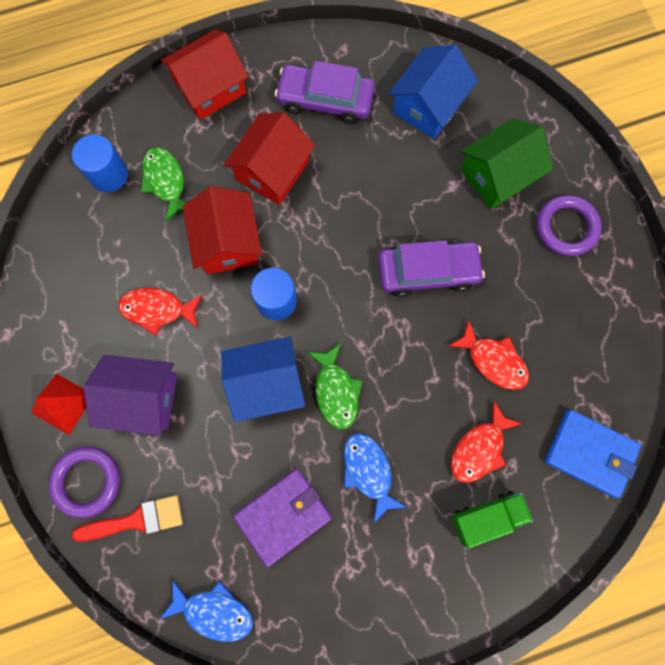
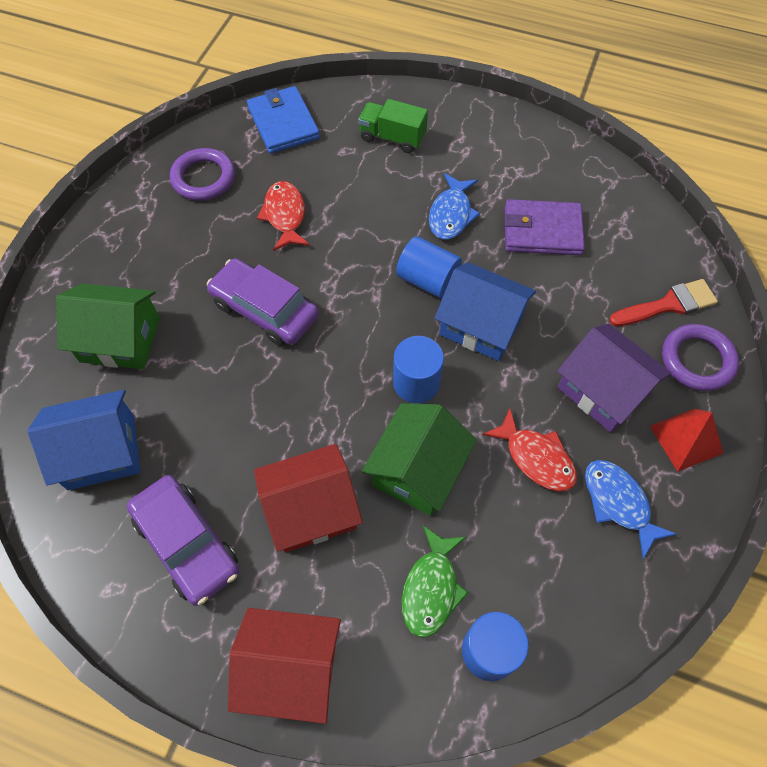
camera: 140 degrees left, 15 degrees down
(136, 520) = (668, 305): red brush -> red brush turned 135 degrees clockwise
(214, 611) = (641, 211): blue fish -> blue fish (618, 503)
(227, 242) = (417, 470): red house -> green house
(336, 391) = (427, 280): green fish -> blue cylinder
(479, 448) = (355, 174): red fish -> none
(566, 227) = (120, 259): purple ring -> purple ring (203, 178)

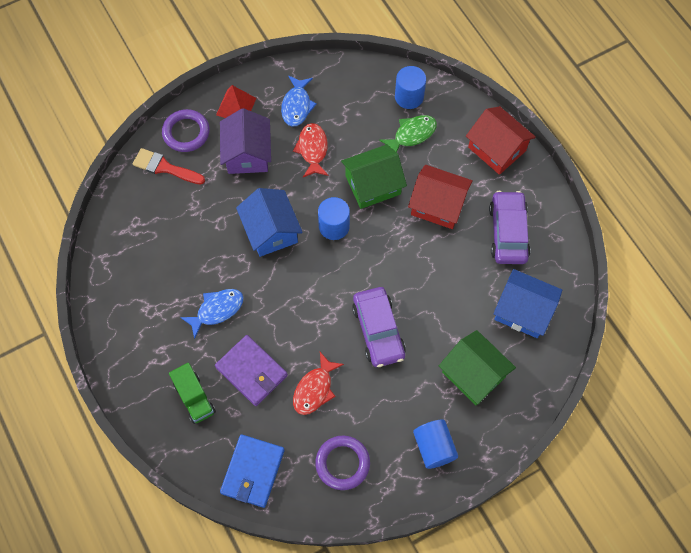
camera: 140 degrees left, 5 degrees up
(427, 280) = (272, 278): blue cylinder -> blue cylinder (434, 447)
(542, 231) = (178, 258): purple wallet -> purple wallet (251, 371)

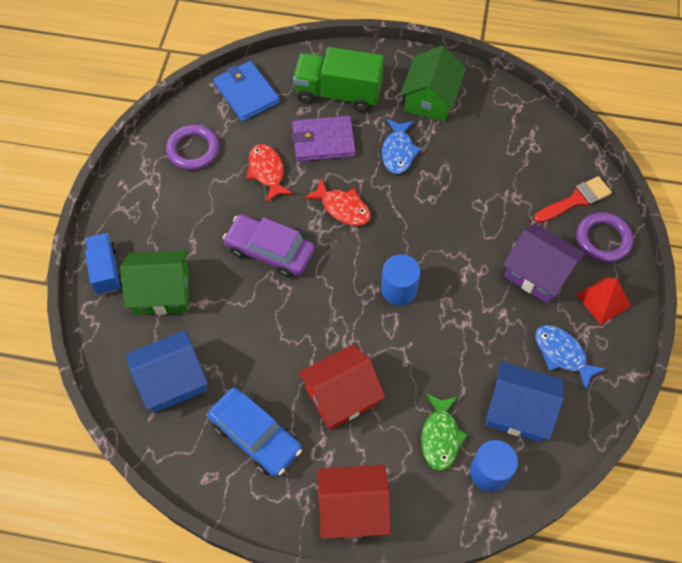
camera: 130 degrees right, 5 degrees down
(194, 398) = (338, 93): green truck -> green truck, size x1.61
(271, 231) = (438, 237): blue house -> blue house (518, 410)
(312, 149) = (497, 331): red fish -> red fish (342, 208)
(373, 185) = (413, 354): green house -> green house (430, 99)
(434, 447) = (139, 217): blue cylinder -> none
(494, 429) = (106, 270): none -> blue truck
(508, 232) = (255, 436): purple car -> blue car

